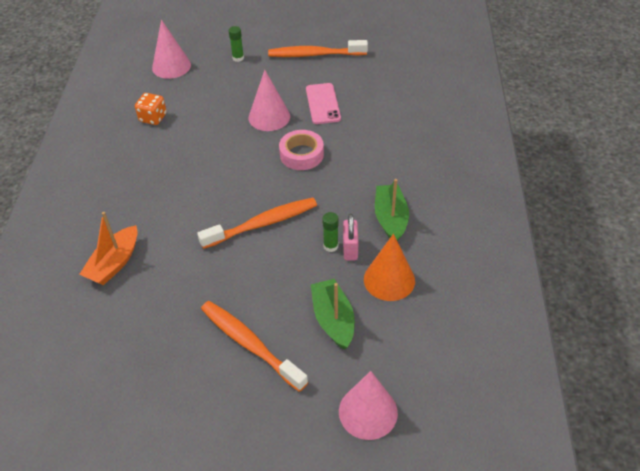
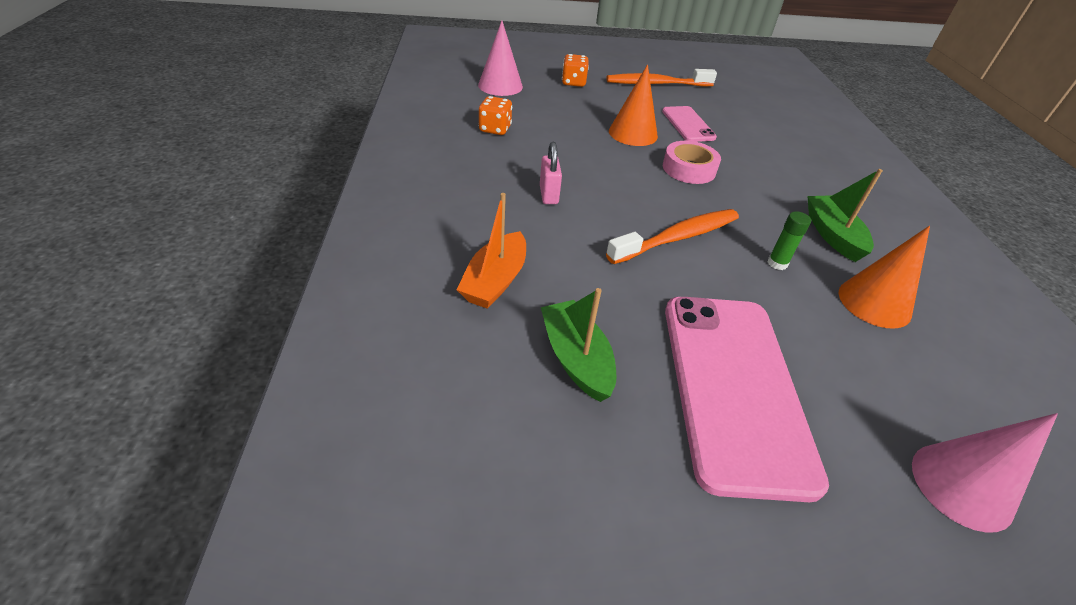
camera: 10 degrees left, 5 degrees down
(238, 58) = (573, 83): green glue stick -> orange dice
(250, 344) = (733, 387): orange toothbrush -> pink phone
(269, 117) = (633, 133): pink cone -> orange cone
(333, 319) = (832, 352): green boat -> green boat (576, 358)
(350, 249) = (804, 267): pink padlock -> pink padlock (548, 195)

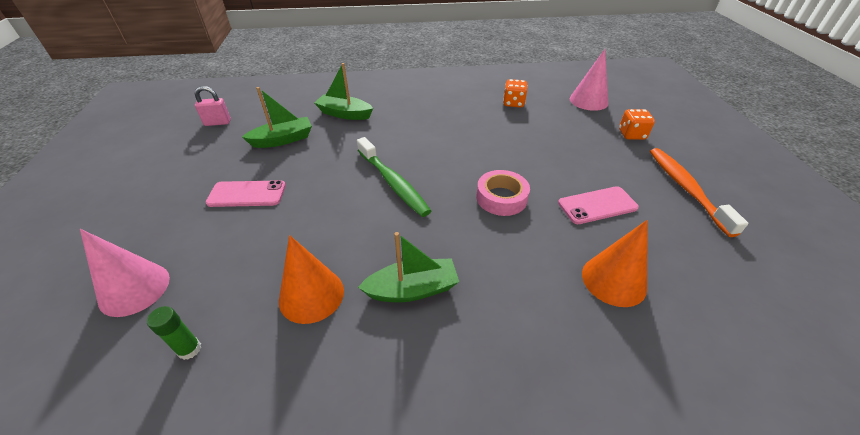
camera: 90 degrees right, 0 degrees up
(495, 281) = (344, 114): orange boat -> green boat
(548, 195) = (433, 127): pink padlock -> pink padlock (218, 123)
(633, 133) = (550, 167): orange cone -> orange cone (613, 280)
(678, 237) = (393, 183): orange toothbrush -> green toothbrush
(733, 387) = (247, 194): pink phone -> pink phone, size x0.50
(777, 263) = (365, 236): green glue stick -> green glue stick (189, 349)

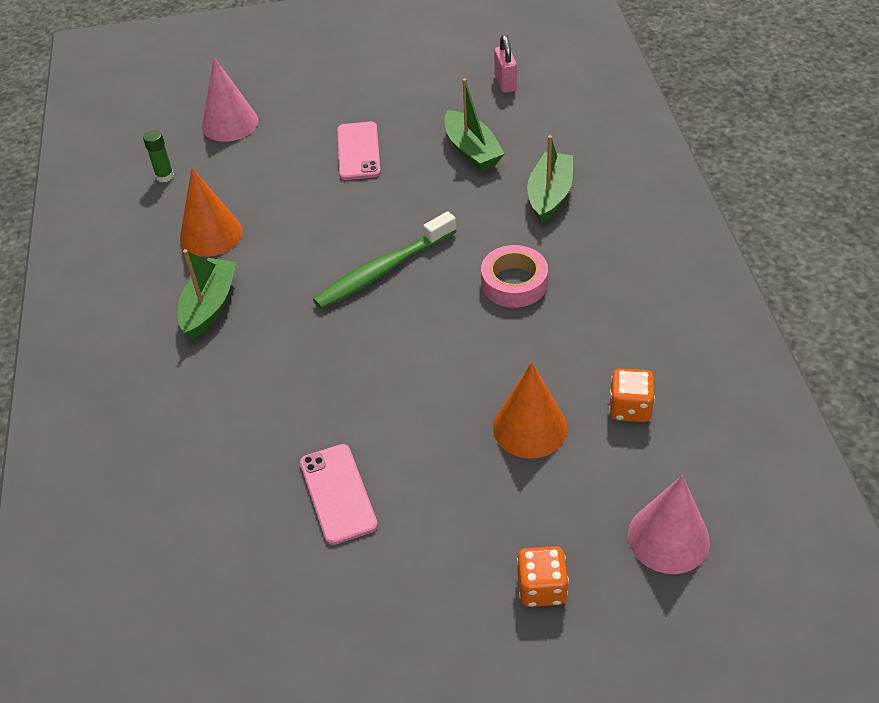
camera: 90 degrees right, 5 degrees up
(412, 289) = (209, 306): green boat -> green boat turned 150 degrees counterclockwise
(501, 198) = (354, 382): pink tape -> pink tape (514, 283)
(613, 280) = (203, 486): orange cone -> orange cone (530, 427)
(686, 188) = (380, 630): orange toothbrush -> none

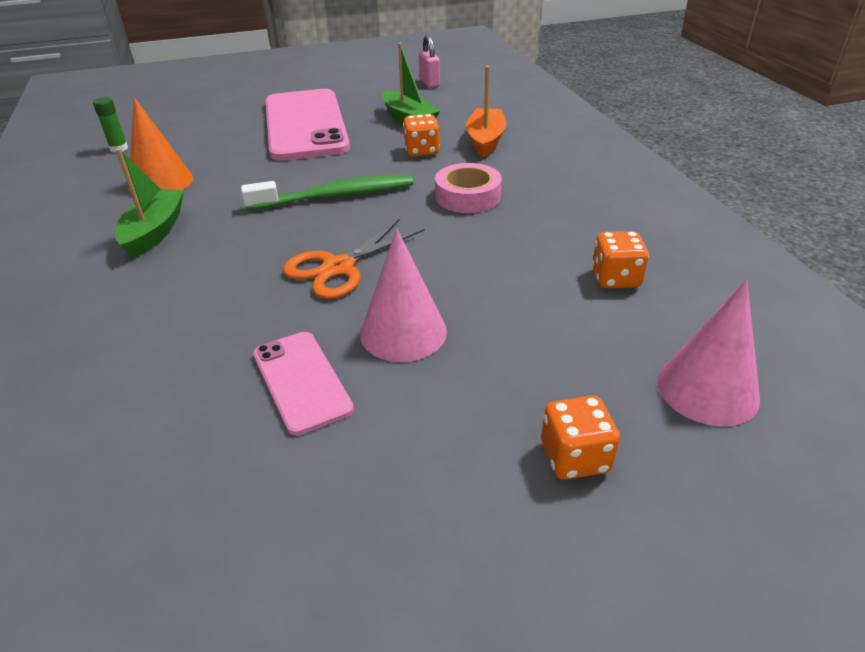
camera: 10 degrees left, 10 degrees down
(230, 123) = (185, 115): pink cone -> pink cone (403, 332)
(358, 151) = (305, 125): pink phone -> pink phone, size x2.00
(377, 369) = (338, 267): none -> orange scissors
(383, 270) = (336, 196): green toothbrush -> green toothbrush turned 150 degrees counterclockwise
(478, 207) = (421, 151): none -> orange dice
(530, 427) = (514, 302): orange cone -> none
(549, 195) = (485, 141): green boat -> orange boat

